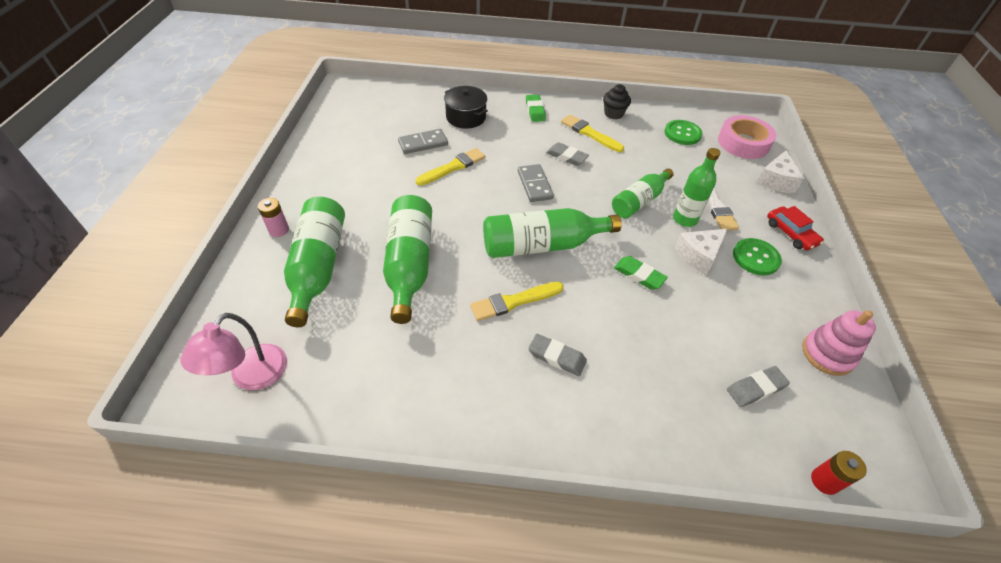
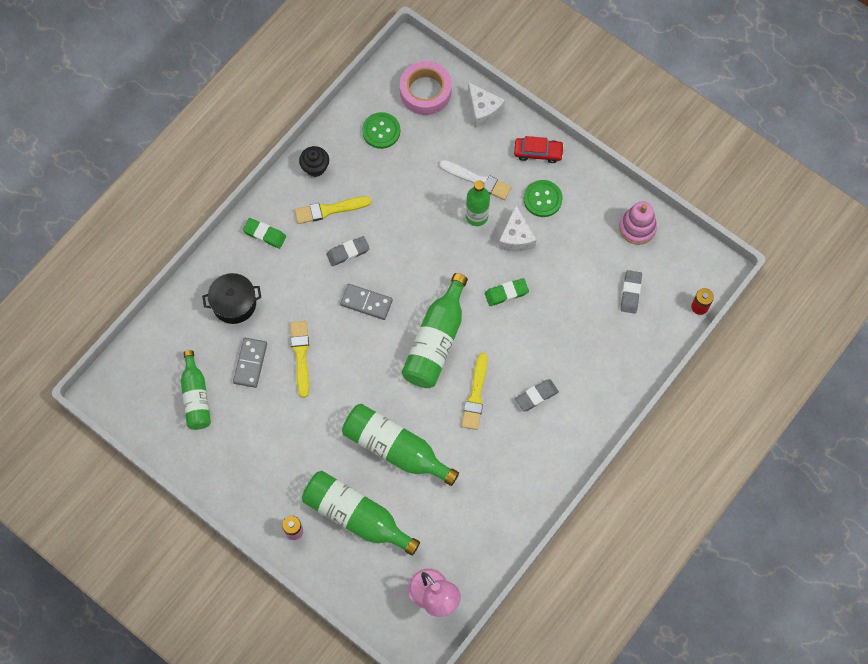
camera: 55 degrees left, 20 degrees up
(639, 201) = (437, 234): green bottle -> green bottle (196, 397)

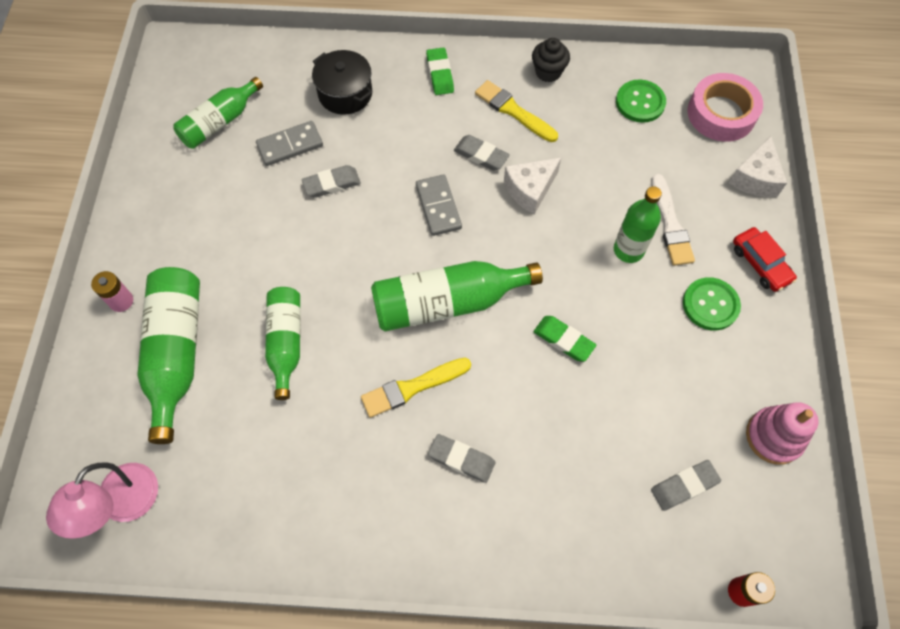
camera: 55 degrees right, 5 degrees down
(301, 355) = (332, 184): yellow brush -> grey eraser
(395, 449) = (286, 343): green bottle -> green bottle, size x0.66
(516, 237) = (640, 306): white cheese -> white cheese (530, 190)

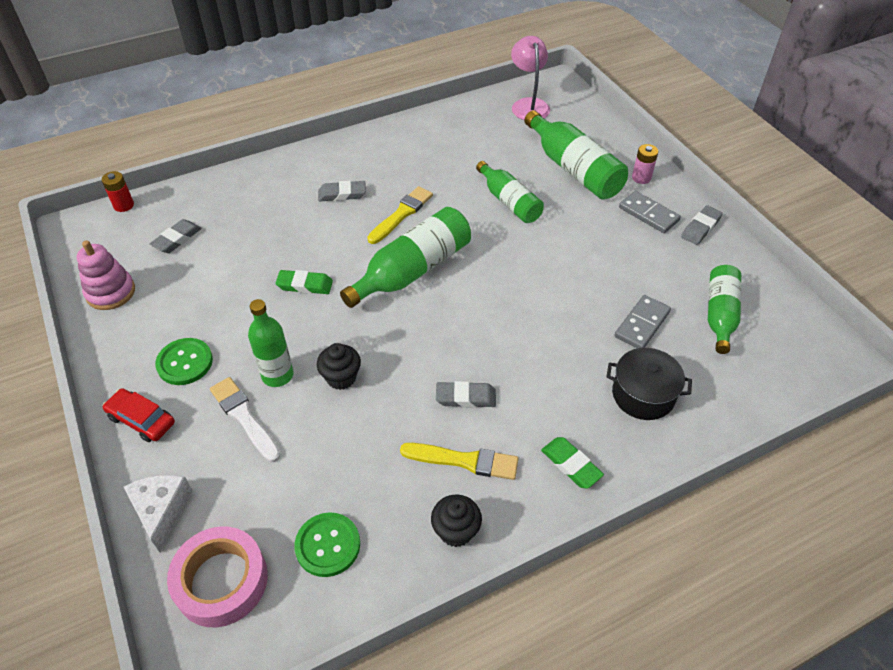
camera: 150 degrees right, 15 degrees down
(332, 184) = (576, 311): grey eraser -> grey eraser (700, 228)
(438, 207) = (471, 334): grey domino -> grey domino (648, 214)
(530, 190) = (398, 387): white cheese -> none
(574, 221) = (341, 378): none -> black cupcake

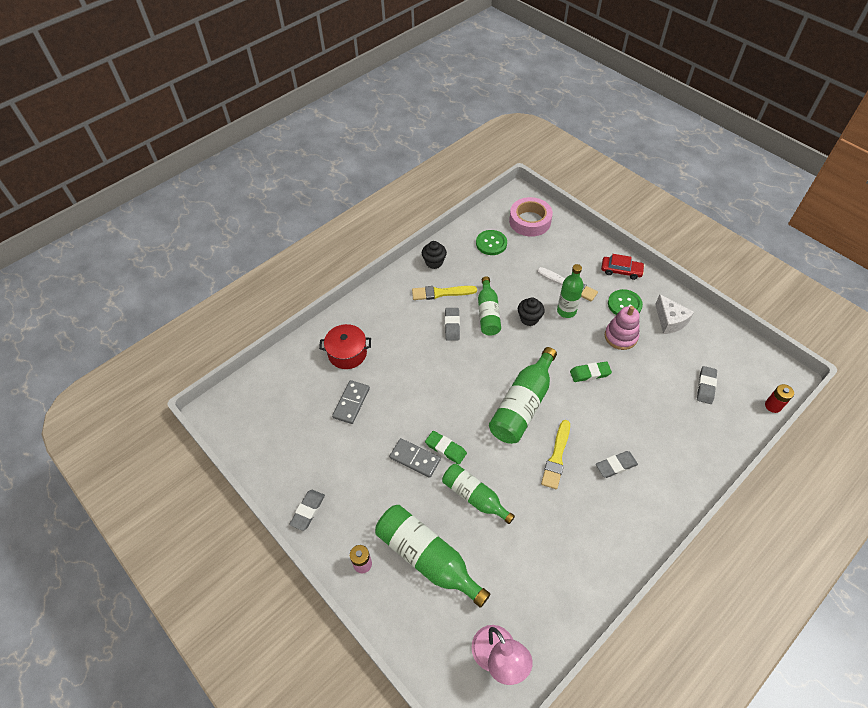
camera: 165 degrees right, 5 degrees up
(111, 292) = (709, 335): pink stacking toy -> pink stacking toy (620, 336)
(162, 511) = (576, 237): white cheese -> white cheese (670, 321)
(465, 397) = (452, 325): grey eraser -> grey eraser turned 75 degrees counterclockwise
(571, 465) = (384, 305): green eraser -> green eraser (445, 449)
(643, 395) = (347, 353): black pot -> red pot
(648, 214) = (353, 515): grey domino -> grey domino (415, 459)
(720, 315) = (296, 425): green bottle -> green bottle (488, 313)

